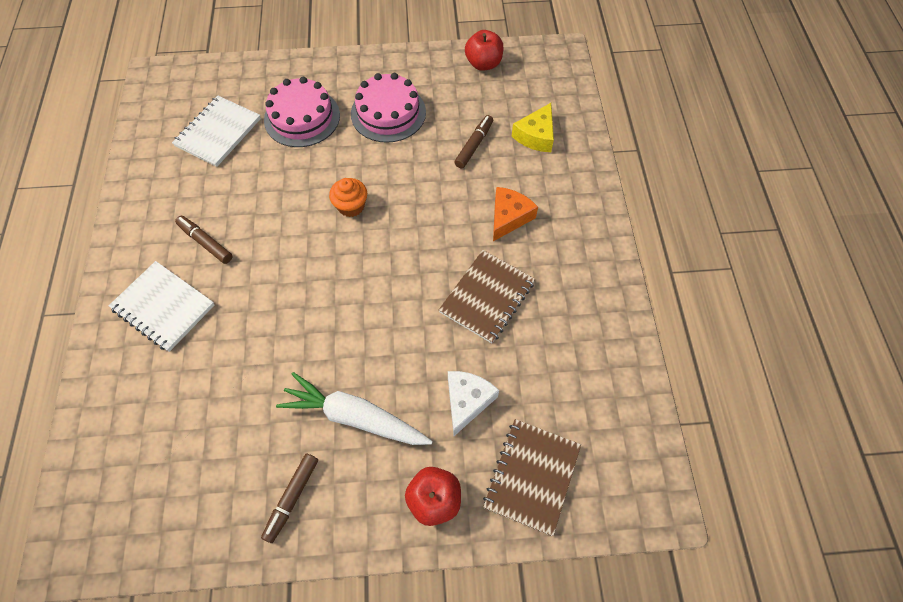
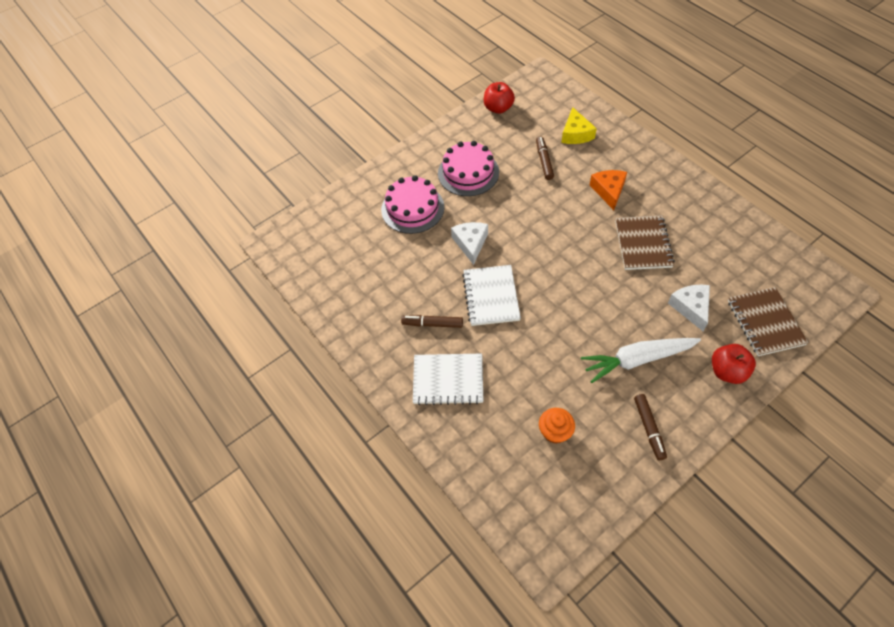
camera: 30 degrees left, 5 degrees down
(218, 132) = (363, 251): white notebook -> white notebook (491, 296)
(319, 186) = (470, 243): none -> white cheese
(351, 206) = (505, 243): orange cupcake -> orange cupcake (555, 432)

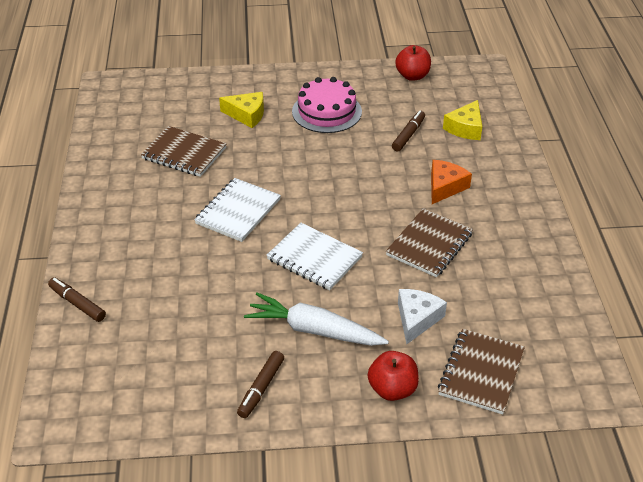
camera: 30 degrees right, 15 degrees down
(400, 270) = (184, 153): none -> brown notebook
(412, 208) = (247, 115): pink cake -> yellow cheese
(432, 324) = (165, 205): brown marker -> brown marker (77, 303)
(448, 380) = (130, 251): white notebook -> white notebook (314, 258)
(470, 243) = (266, 164): white cheese -> none
(555, 432) = (174, 340): orange cupcake -> none

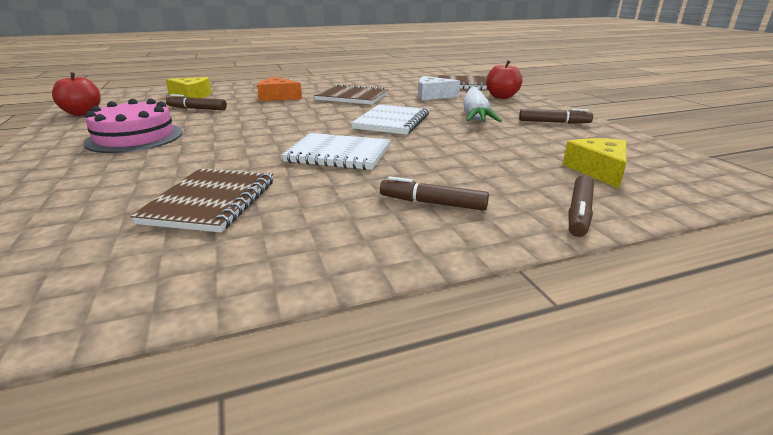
camera: 105 degrees left, 15 degrees down
(129, 241) = (432, 203): none -> brown marker
(247, 115) = (116, 175): yellow cheese -> yellow cheese (598, 170)

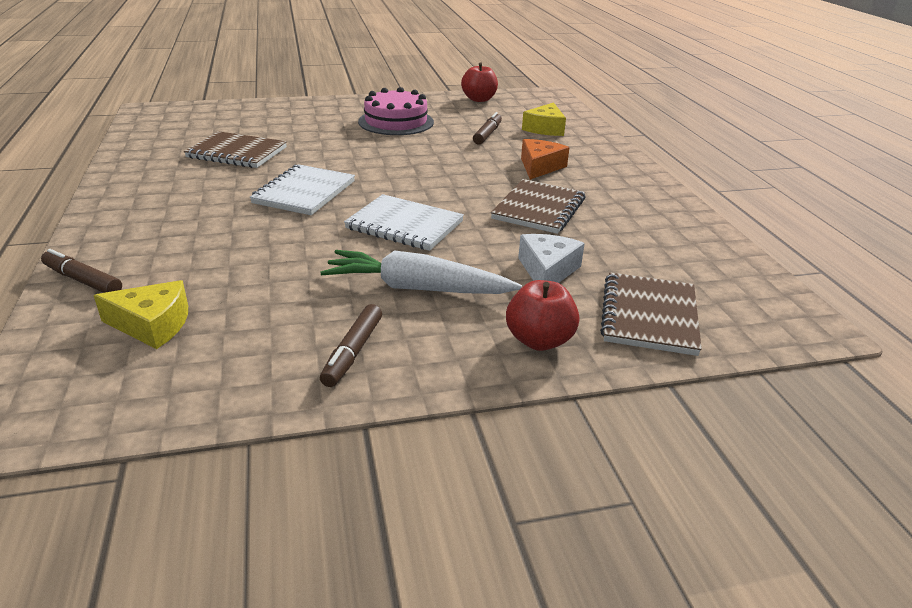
camera: 95 degrees right, 5 degrees up
(432, 203) = (164, 221): brown marker -> none

